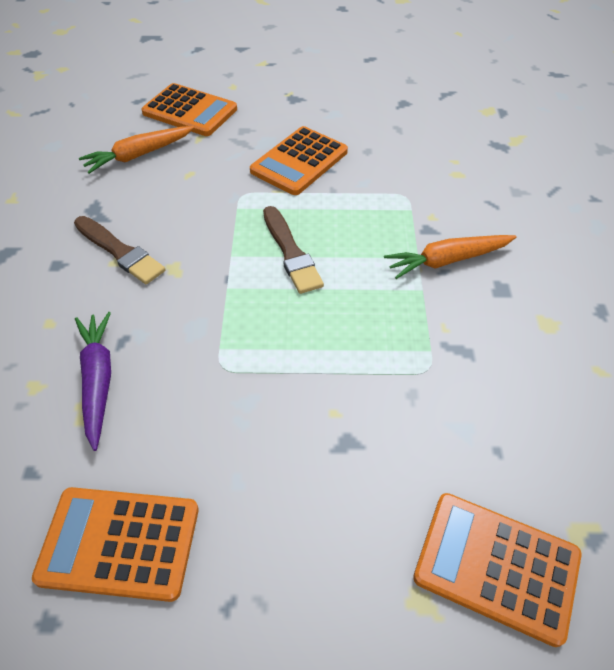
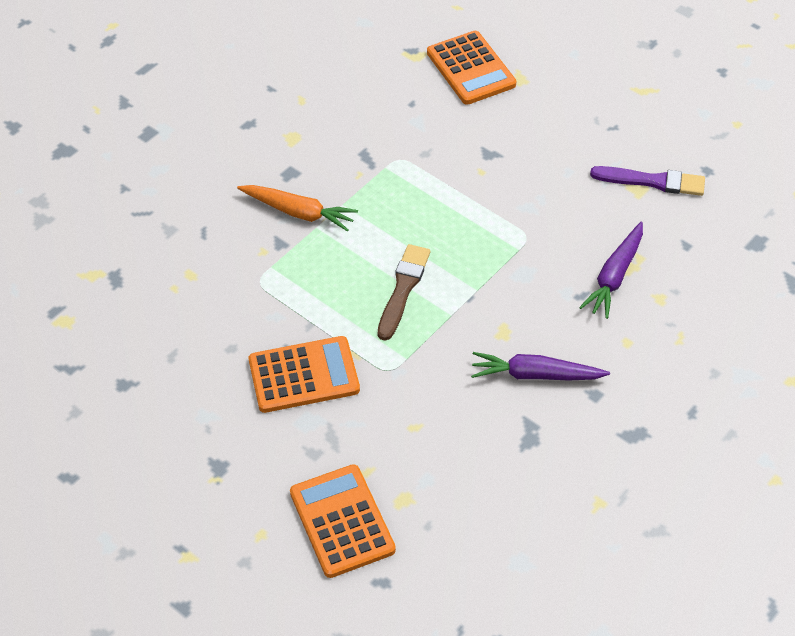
camera: 140 degrees left, 0 degrees up
(119, 543) = (652, 181): orange calculator -> purple brush
(120, 252) = (535, 375): brown brush -> purple carrot
(139, 155) = (443, 485): orange carrot -> none

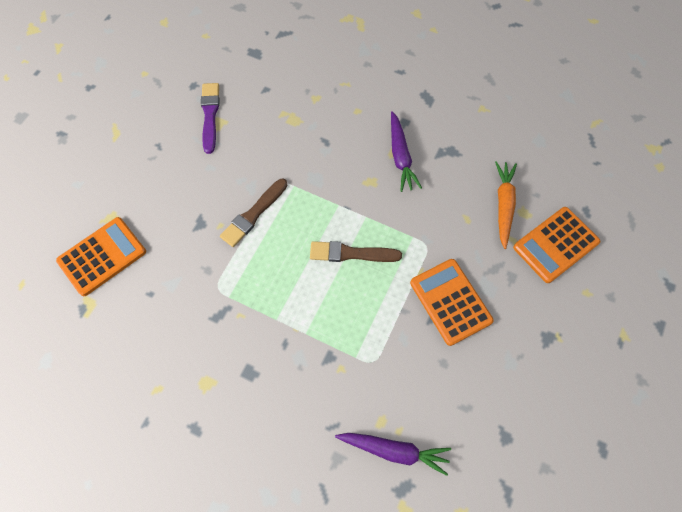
camera: 105 degrees left, 15 degrees up
(298, 212) = (292, 352): orange carrot -> orange carrot (503, 205)
(487, 204) = (253, 214): none -> brown brush
(614, 276) = (303, 125): purple carrot -> purple carrot (394, 450)

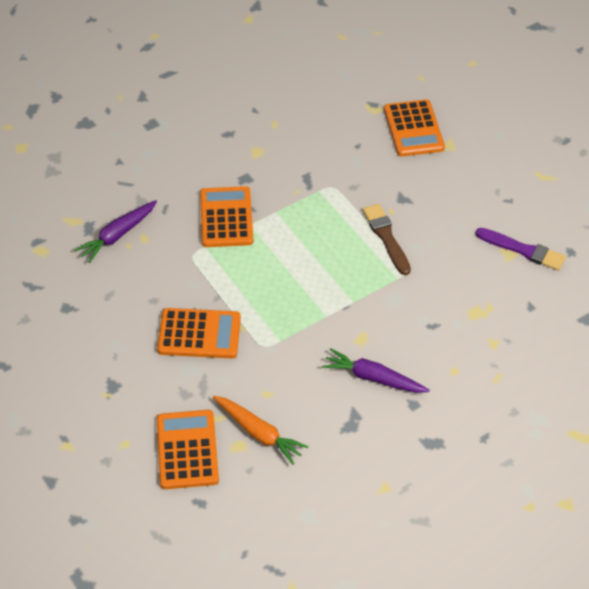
camera: 120 degrees right, 15 degrees down
(309, 359) = (226, 217): none -> orange calculator
(351, 253) = (297, 287): brown brush -> none

